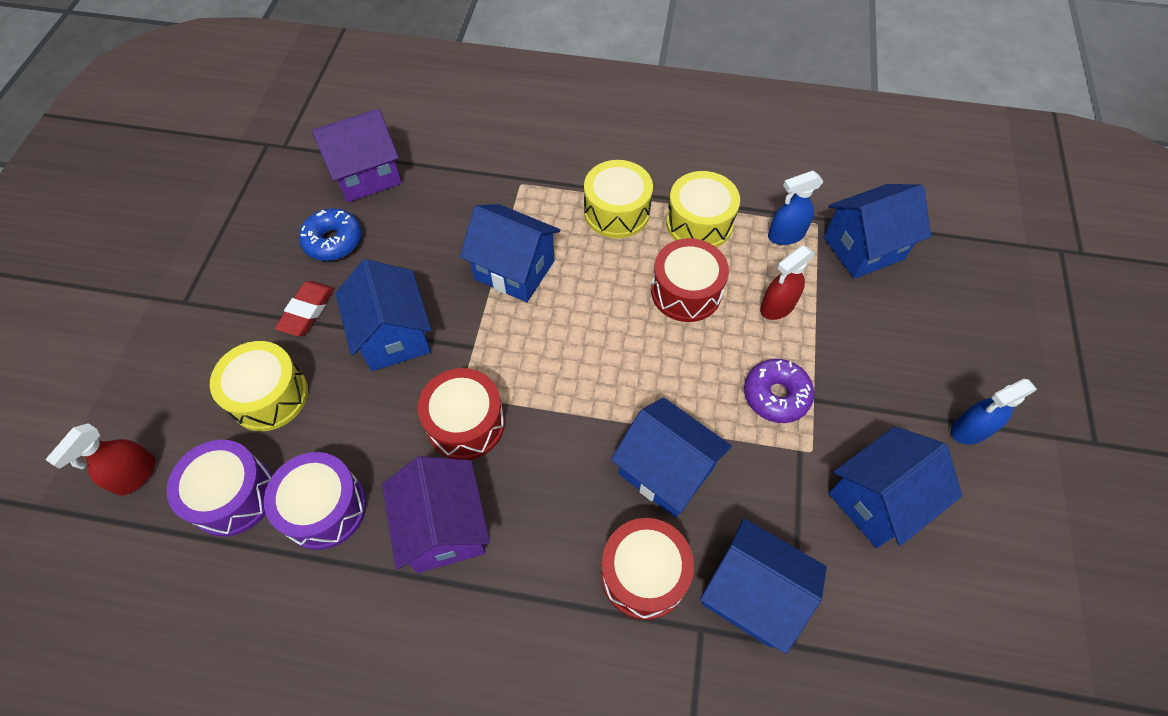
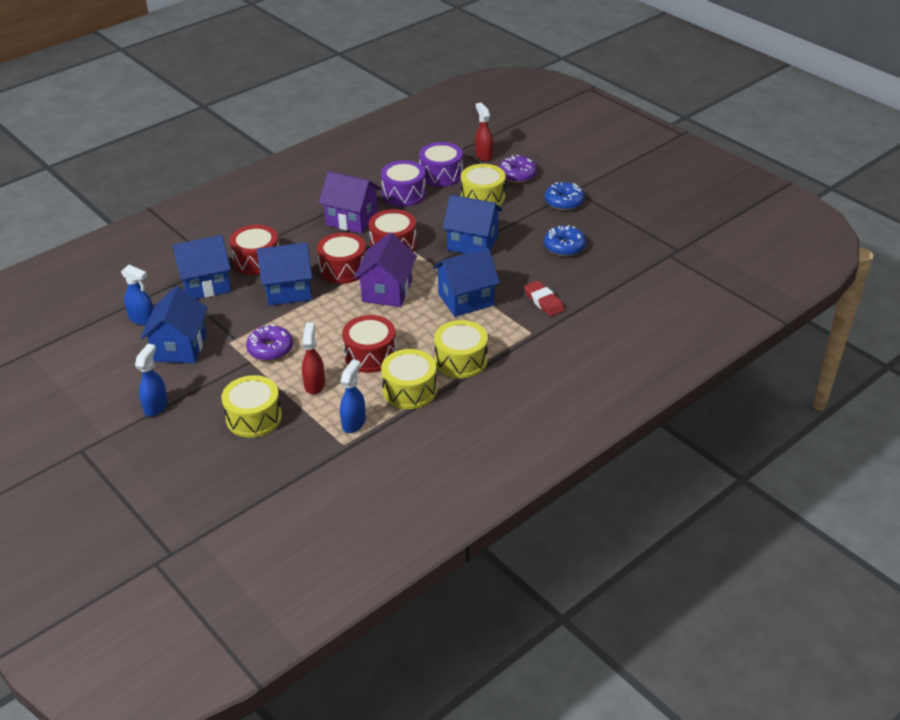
camera: 130 degrees right, 20 degrees down
(176, 392) = (517, 175): none -> purple donut
(223, 297) = (564, 202): none -> blue donut
(307, 311) = (522, 223): red eraser -> red eraser (543, 301)
(366, 175) = (607, 276): purple house -> purple house (387, 291)
(566, 442) = (343, 269): none -> red drum
(863, 248) = (300, 452): blue house -> none
(874, 322) = (254, 417): none -> yellow drum
(889, 608) = (142, 319): none -> blue spray bottle

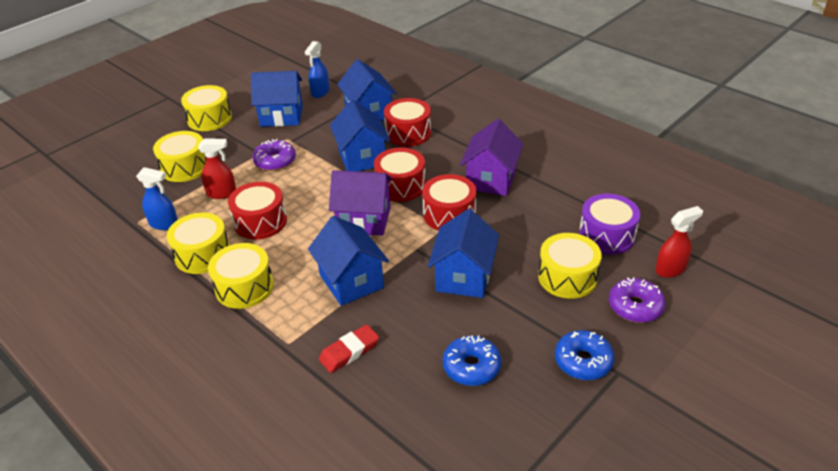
camera: 85 degrees right, 0 degrees up
(156, 406) = (209, 119): blue spray bottle -> yellow drum
(404, 194) = (553, 210): purple drum -> none

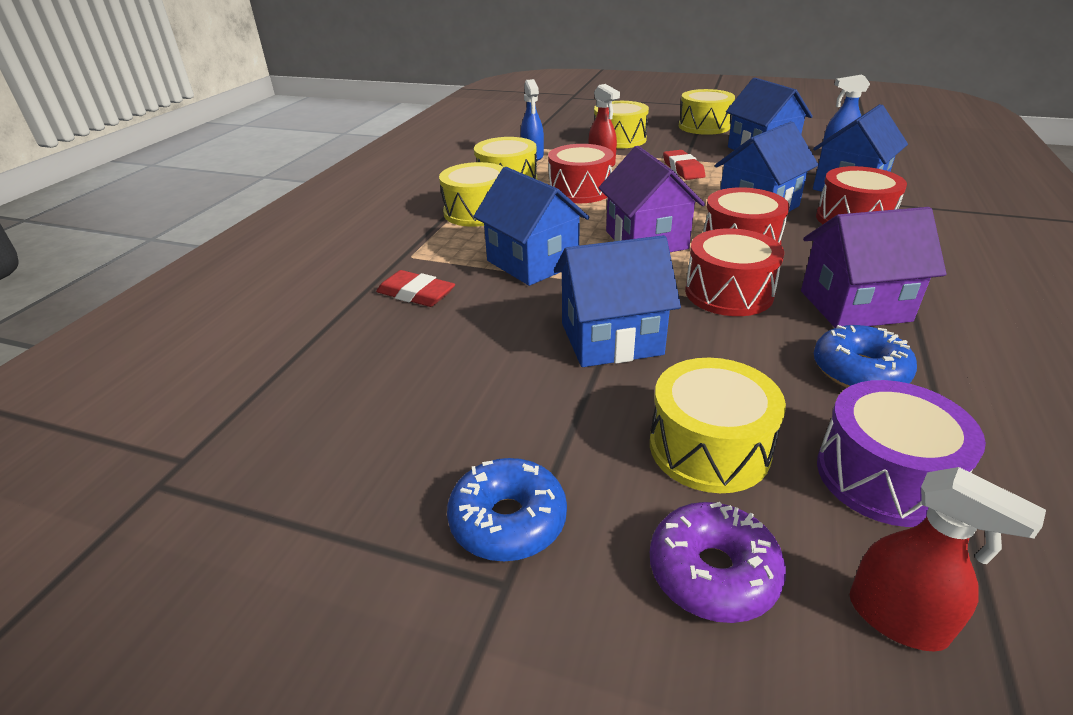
camera: 65 degrees right, 5 degrees down
(275, 161) = (683, 169): purple donut -> red eraser
(351, 281) = (532, 262): blue house -> blue house turned 75 degrees counterclockwise
(471, 367) = (434, 394): blue donut -> blue donut (859, 371)

